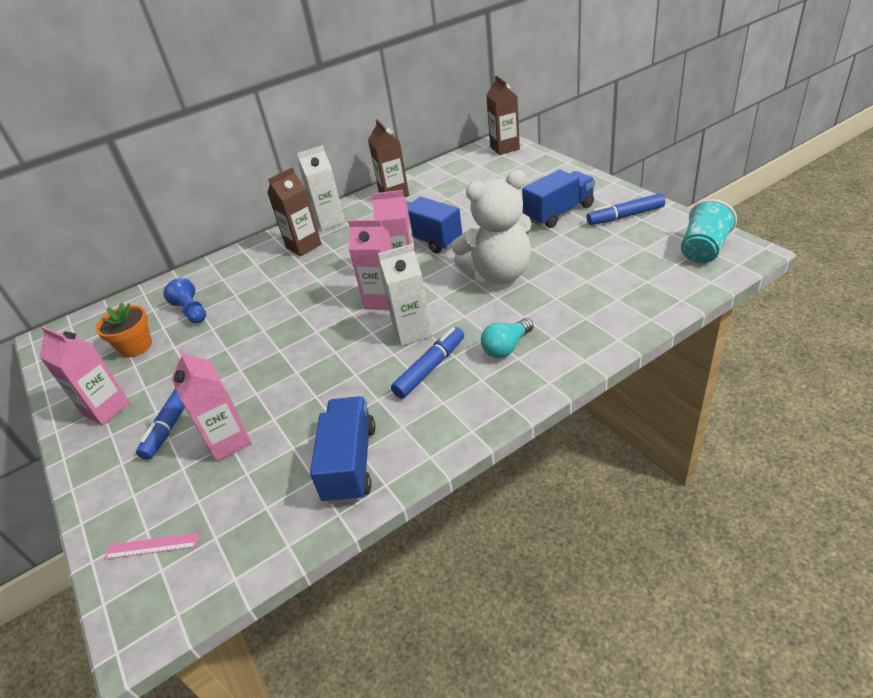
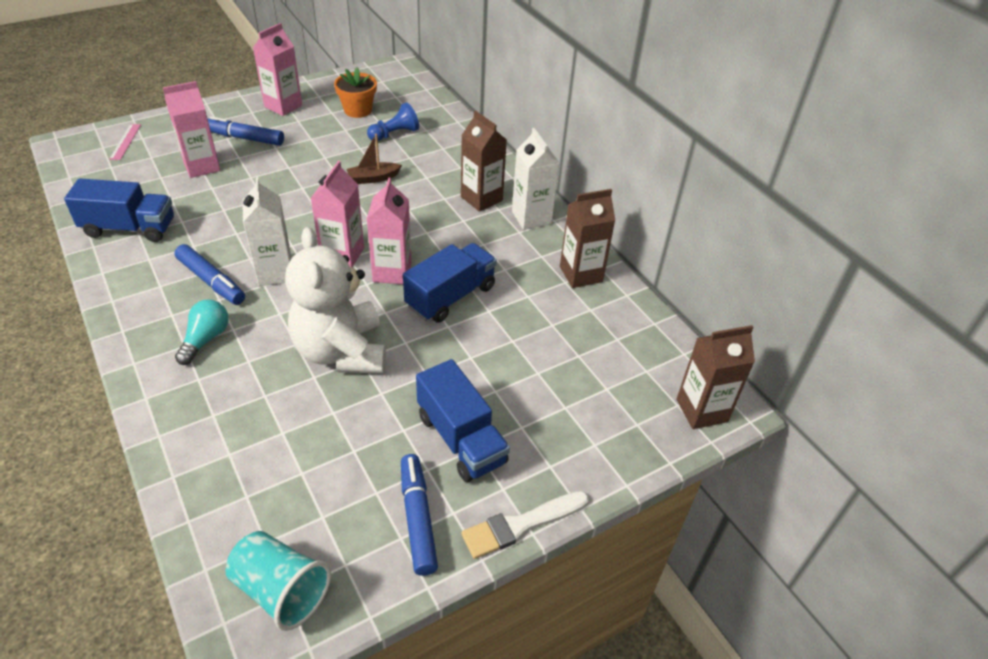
camera: 85 degrees right, 5 degrees up
(267, 308) = (373, 178): none -> brown boat
(506, 347) = (205, 339): turquoise light bulb -> turquoise light bulb turned 60 degrees clockwise
(610, 186) = (521, 525): none -> white brush

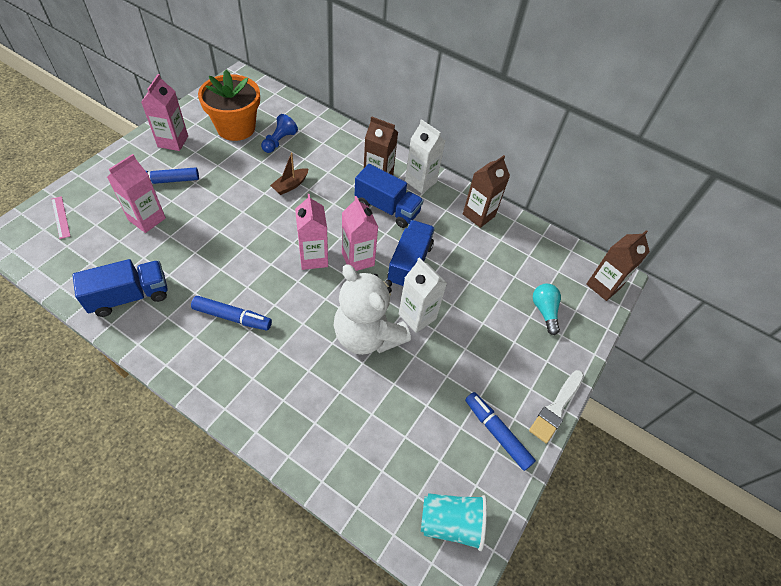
camera: 30 degrees left, 10 degrees up
(205, 339) = (264, 366): turquoise light bulb -> turquoise light bulb (544, 311)
(275, 273) = (275, 291): white carton -> white carton (417, 316)
(358, 110) = (236, 128): orange flower pot -> orange flower pot, size x1.66
(461, 439) = (485, 366): blue truck -> blue truck (387, 208)

